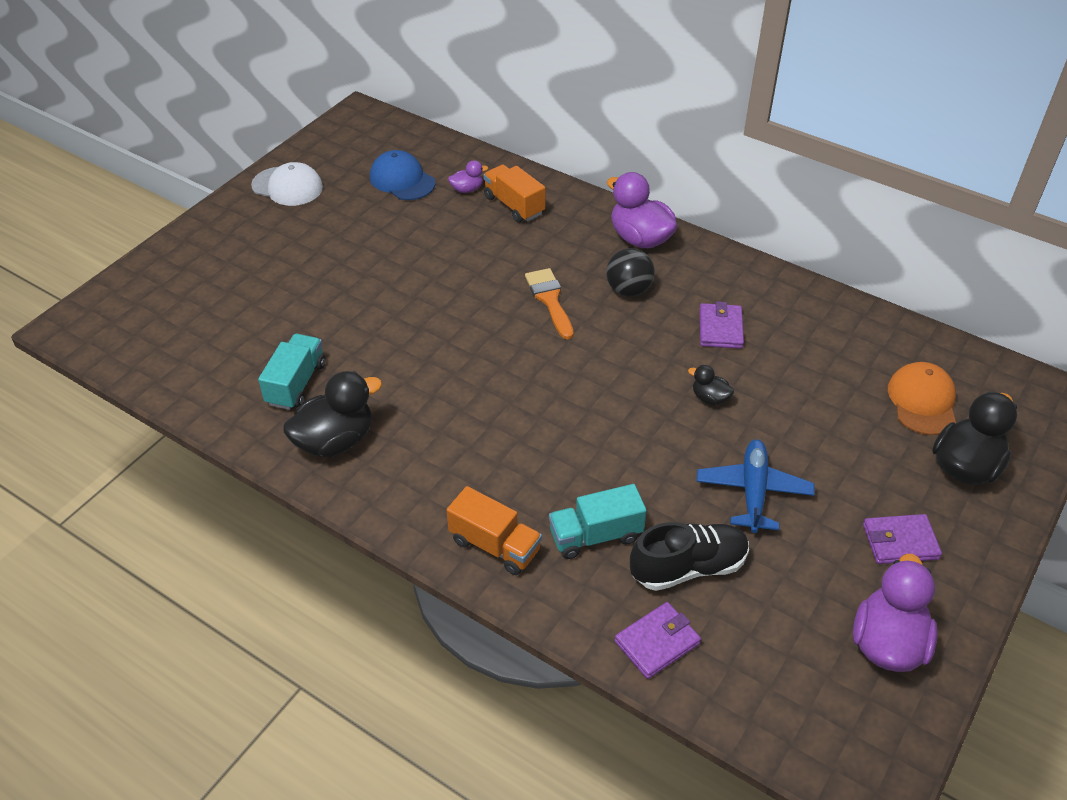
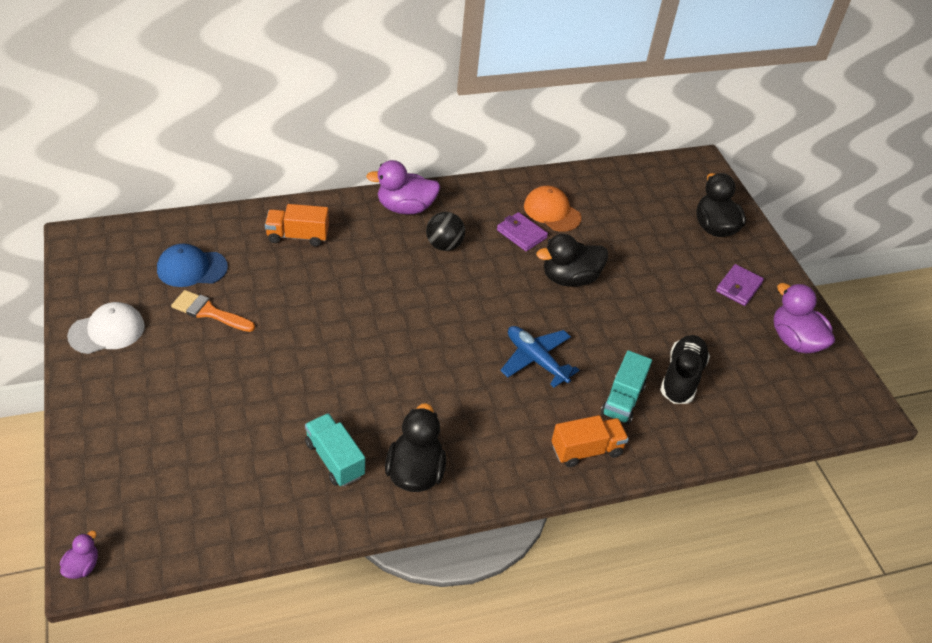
camera: 55 degrees left, 0 degrees up
(467, 189) = (249, 245): purple duck -> purple duck (82, 566)
(550, 300) = (409, 283): orange brush -> orange brush (209, 312)
(657, 642) = (720, 427): purple wallet -> none
(709, 398) = (569, 278): black duck -> black duck, size x2.04
(753, 491) = (654, 313): blue plane -> blue plane (536, 360)
(922, 401) = (657, 206): orange cap -> orange cap (552, 212)

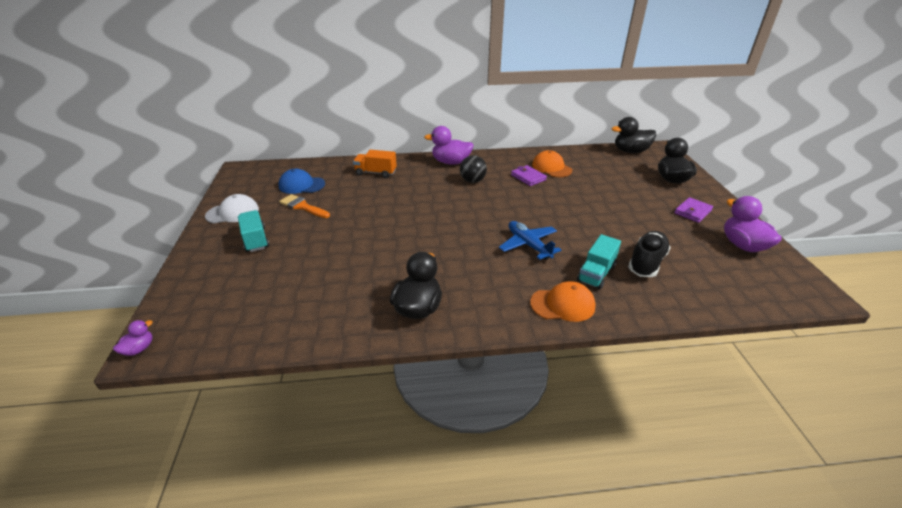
camera: 15 degrees right, 10 degrees down
(334, 459) = (358, 295): turquoise truck -> turquoise truck (255, 240)
(569, 278) = (560, 201): black duck -> black duck (630, 151)
(586, 450) = (562, 304): orange truck -> orange cap

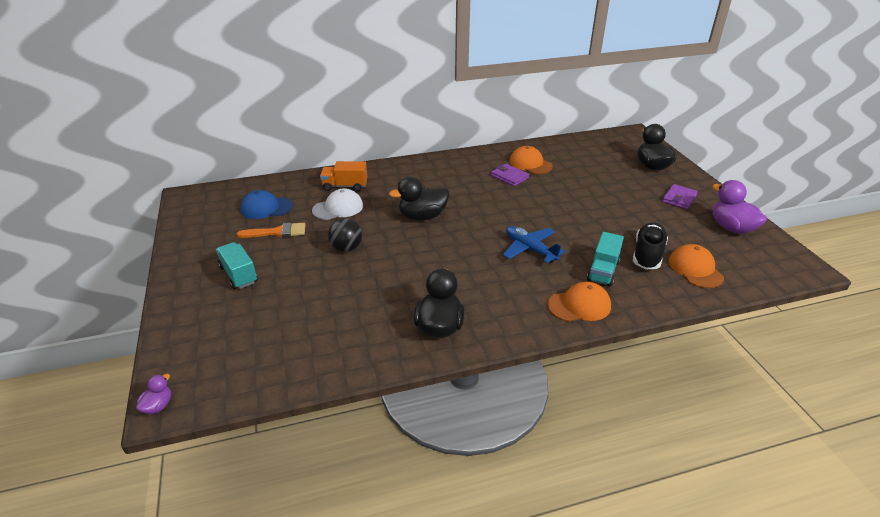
camera: 10 degrees left, 0 degrees up
(232, 213) = (199, 247): white cap -> white cap (338, 208)
(303, 206) = (277, 232): orange brush -> orange brush turned 150 degrees clockwise
(451, 162) = (423, 167): purple duck -> none
(472, 181) = (453, 186): black ball -> black ball (346, 248)
(630, 151) = (605, 139): black duck -> black duck (422, 216)
(694, 282) = (695, 269): none -> orange cap

